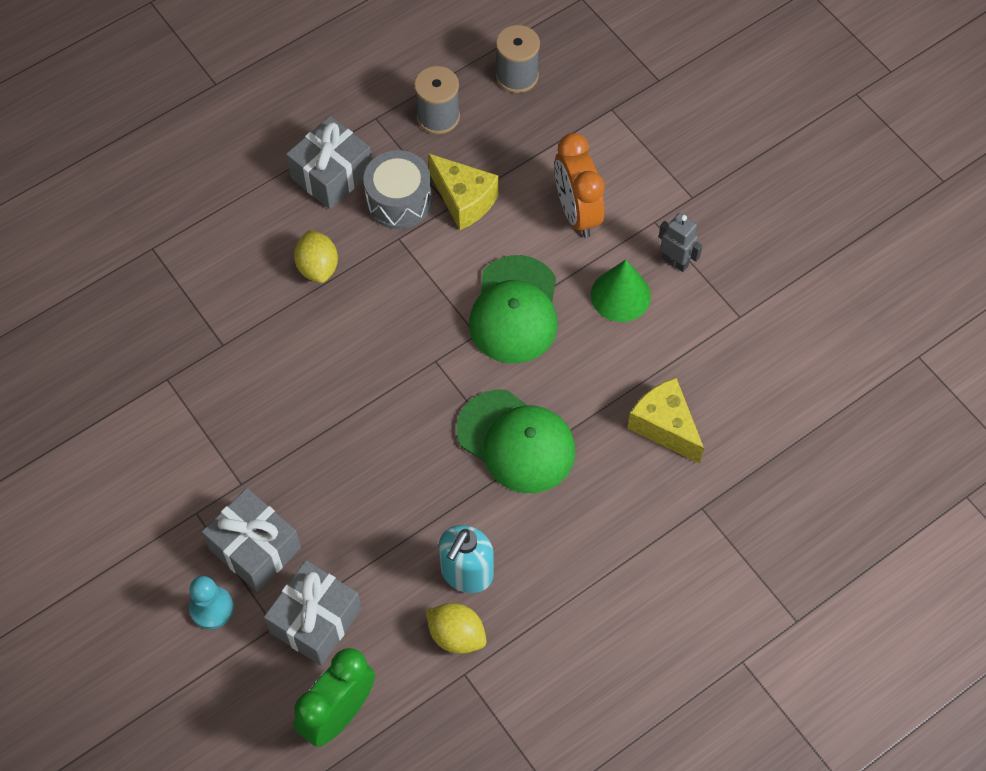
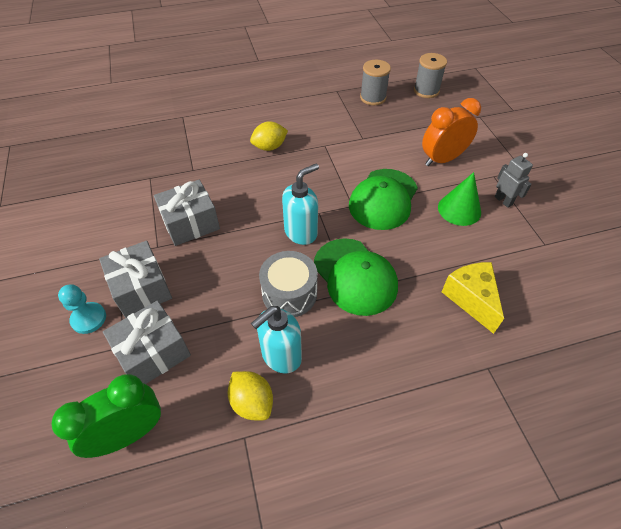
camera: 20 degrees right, 10 degrees down
(318, 267) = (269, 147): yellow lemon -> yellow lemon turned 60 degrees clockwise
(331, 174) = (300, 108): grey gift -> grey gift (190, 223)
(399, 201) = (333, 128): grey drum -> grey drum (289, 293)
(423, 400) = (301, 232): none -> turquoise soap dispenser
(464, 200) = (372, 137): yellow cheese -> none
(576, 213) = (442, 159): orange clock -> orange clock turned 60 degrees clockwise

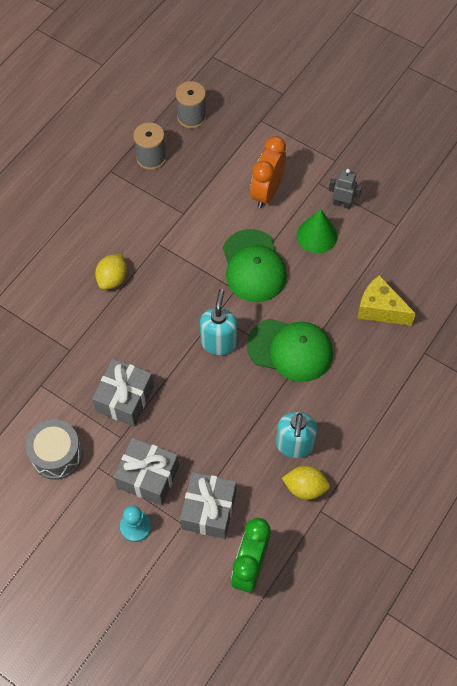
camera: 40 degrees left, 10 degrees up
(289, 293) = (257, 397): grey drum -> grey drum (57, 455)

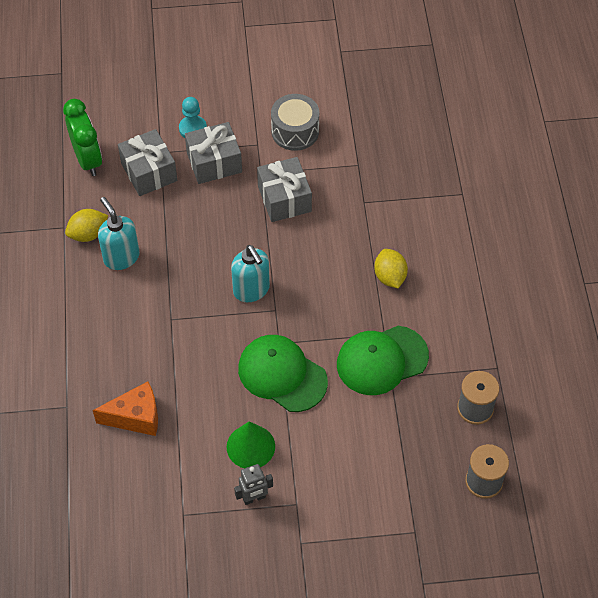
camera: 140 degrees right, 5 degrees down
(267, 192) = (336, 455): orange clock -> none
(290, 350) = (186, 326): green cap -> green cap (381, 360)
(380, 309) = (136, 417): yellow cheese -> orange cheese

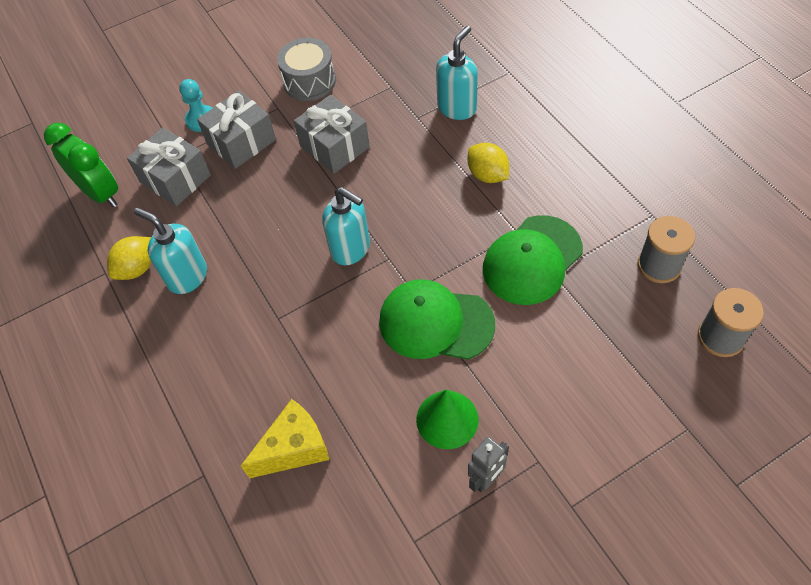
camera: 20 degrees left, 0 degrees up
(136, 417) = (294, 448): orange cheese -> yellow cheese
(400, 208) = (457, 108): none -> turquoise soap dispenser

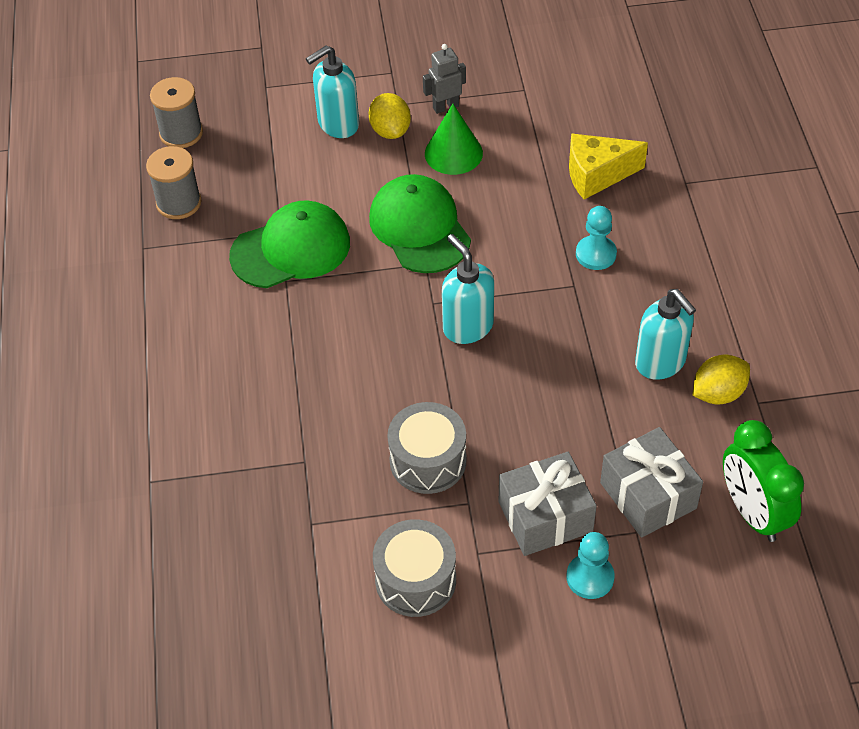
camera: 160 degrees left, 5 degrees down
(268, 356) = (596, 254): none -> turquoise pawn
(334, 146) = (428, 460): grey gift -> grey drum
(435, 322) = (419, 228): green cap -> green cap turned 150 degrees counterclockwise
(457, 108) = (249, 454): turquoise soap dispenser -> turquoise soap dispenser (338, 124)
(487, 175) = (272, 352): yellow lemon -> yellow lemon (390, 130)

